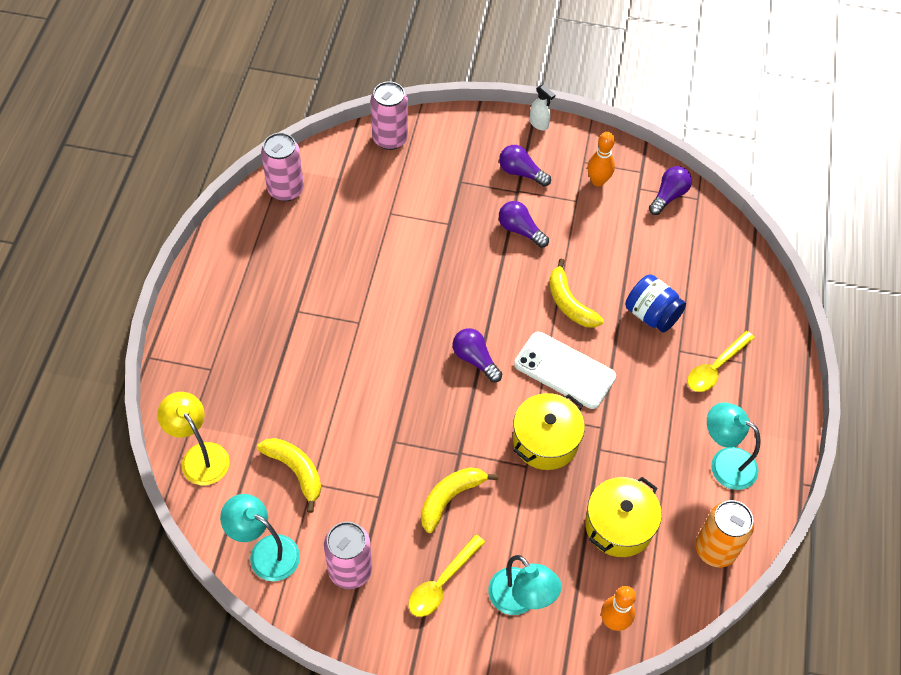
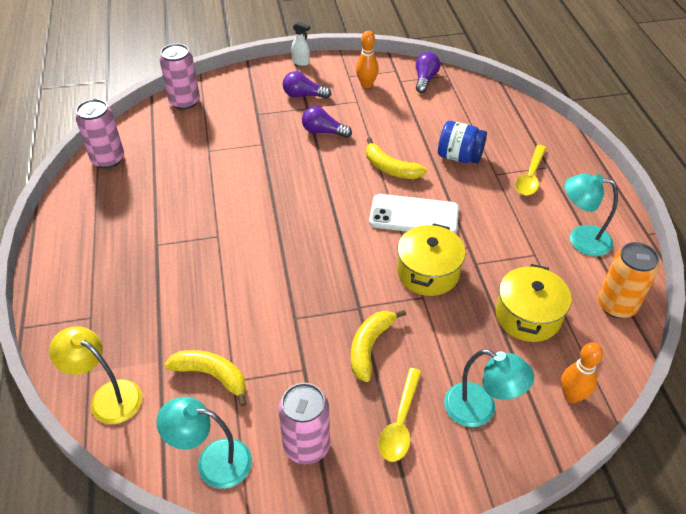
camera: 20 degrees left, 10 degrees down
(475, 359) = (334, 231): purple light bulb -> none

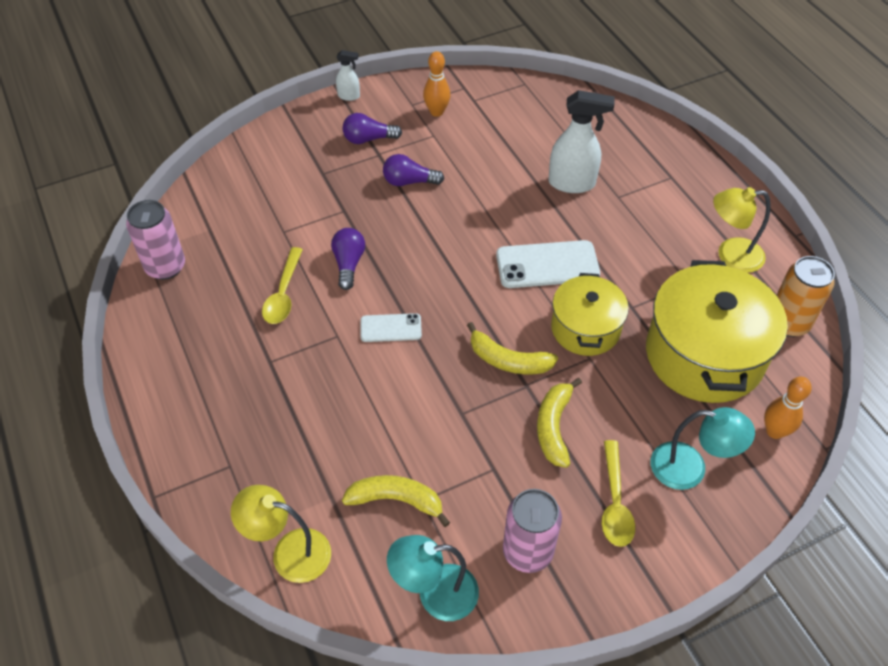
camera: 15 degrees left, 5 degrees up
(184, 102) = (228, 174): pink can -> none
(263, 239) = (391, 328): none -> white phone
(390, 168) = (501, 212): yellow banana -> yellow banana (508, 360)
(425, 79) = (501, 93): purple light bulb -> purple light bulb (348, 264)
(459, 157) = (572, 183): blue jar -> white spray bottle
(528, 316) = (704, 354): yellow pot -> yellow pot, size x1.67
(530, 176) = (656, 193): yellow spoon -> yellow spoon (283, 294)
(580, 239) = (730, 255): turquoise lamp -> yellow lamp

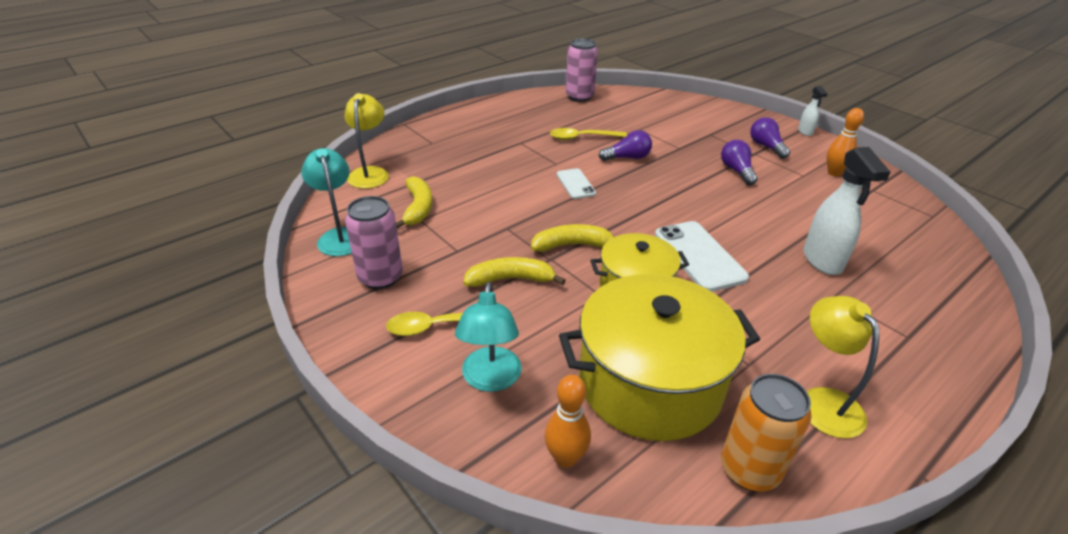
camera: 75 degrees right, 15 degrees down
(508, 360) = (572, 245): yellow banana -> yellow banana turned 75 degrees clockwise

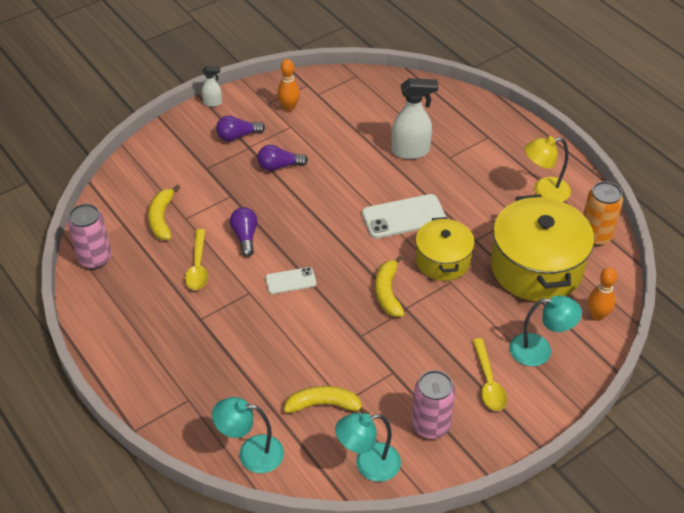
camera: 85 degrees left, 10 degrees up
(370, 173) = (251, 453): yellow lamp -> turquoise lamp
(510, 279) = (432, 335): yellow banana -> yellow banana (162, 218)

